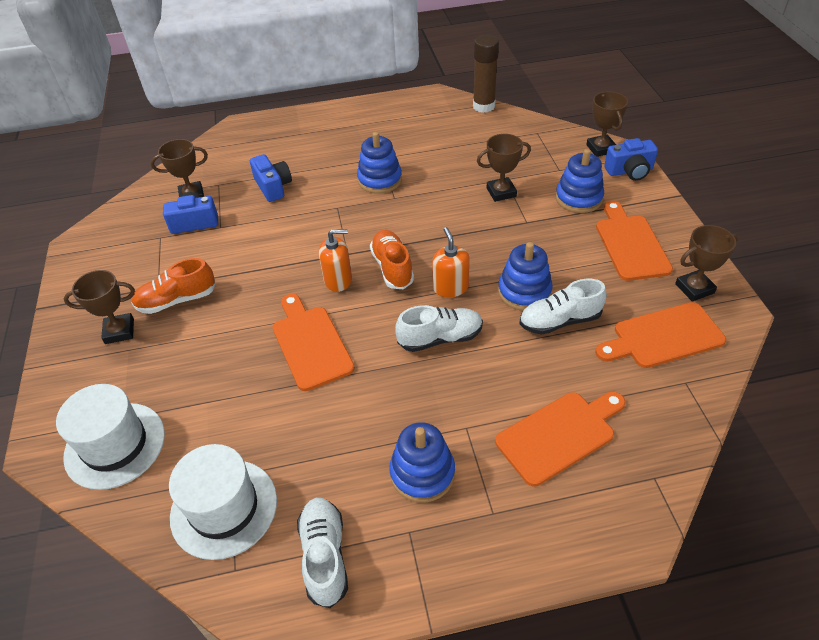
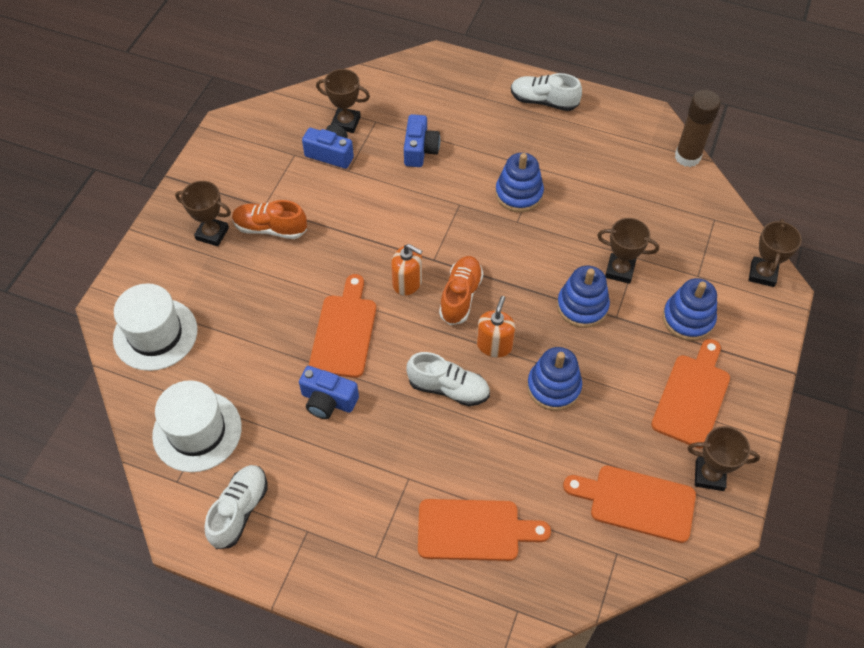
camera: 30 degrees right, 10 degrees up
(422, 473) = (349, 493): blue stacking toy -> blue stacking toy (582, 306)
(559, 321) = (560, 433): white shoe -> white shoe (543, 101)
(629, 171) = (767, 316): blue camera -> blue camera (328, 400)

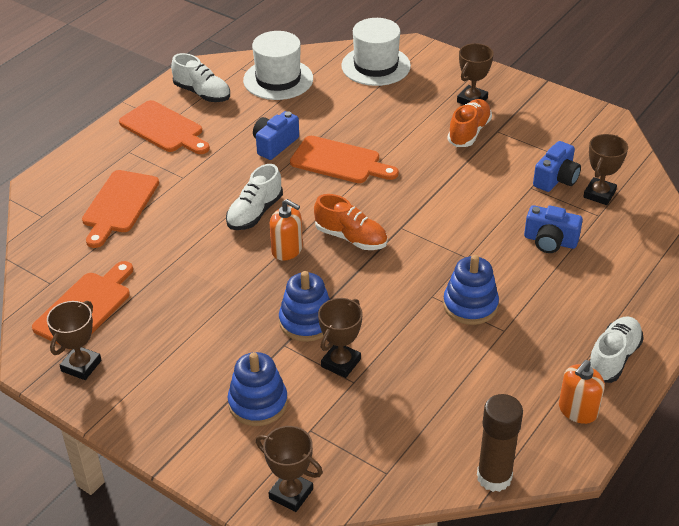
camera: 105 degrees right, 15 degrees down
(407, 282) = (379, 206): orange soap dispenser -> orange soap dispenser (577, 410)
(553, 387) = (225, 280): blue stacking toy -> none
(692, 396) = (167, 378): orange cutting board -> orange cutting board (164, 128)

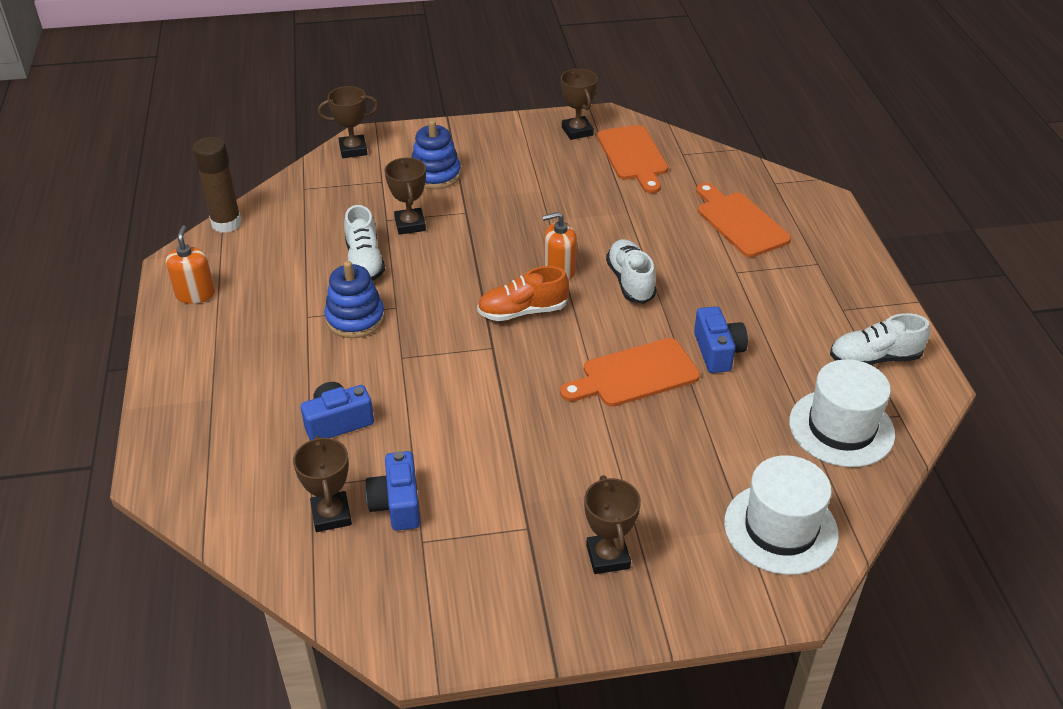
camera: 135 degrees right, 0 degrees up
(164, 128) = (833, 301): orange cutting board -> none
(306, 321) = (470, 234): blue stacking toy -> none
(469, 132) = (556, 503): orange shoe -> none
(613, 358) = (192, 348): white shoe -> white shoe (364, 262)

